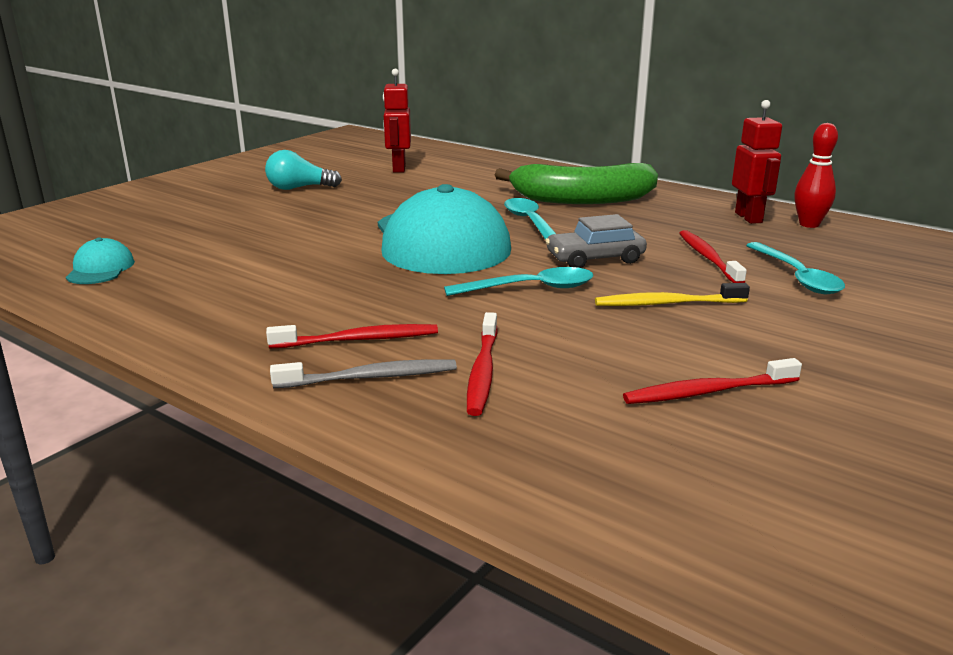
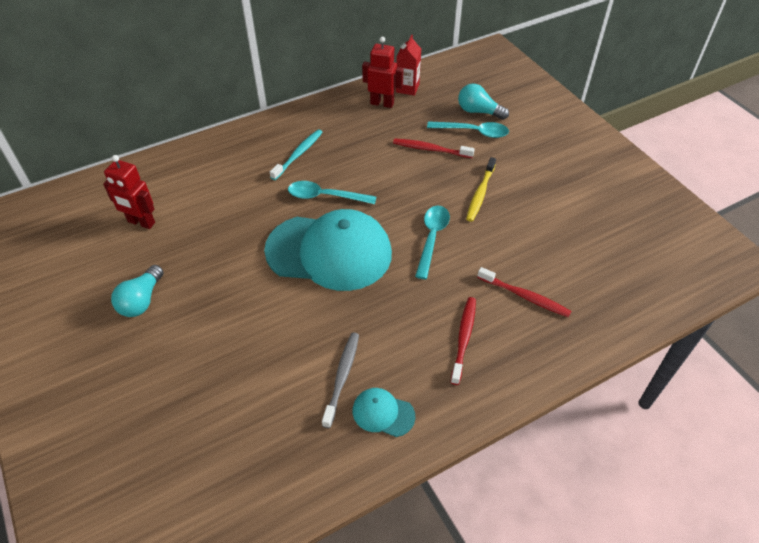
camera: 65 degrees left, 25 degrees up
(100, 269) = (256, 472): turquoise cap -> turquoise cap (383, 413)
(369, 377) = (512, 346): grey toothbrush -> grey toothbrush (342, 377)
(582, 199) = (298, 154): green banana -> turquoise toothbrush
(595, 258) = (404, 193): grey car -> none
(708, 392) = (576, 224): red toothbrush -> none
(809, 224) = (407, 88): red bowling pin -> red carton
(851, 273) = (478, 112): none -> turquoise light bulb

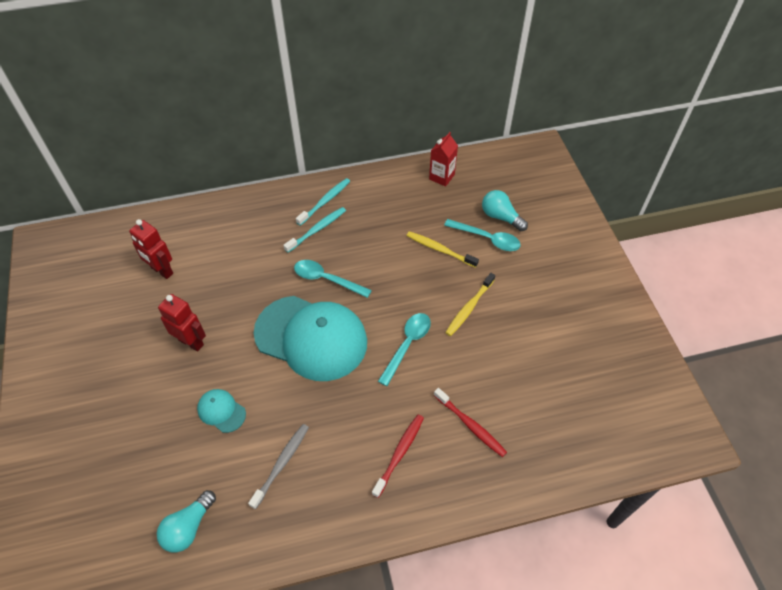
camera: 15 degrees right, 5 degrees up
(142, 300) = (140, 348): turquoise light bulb -> turquoise light bulb (188, 527)
(297, 129) = (325, 202): none -> turquoise toothbrush
(382, 103) = (412, 189): red robot -> red robot (191, 342)
(383, 413) = (304, 507): turquoise cap -> turquoise cap (221, 411)
(431, 149) = (440, 250): red toothbrush -> yellow toothbrush

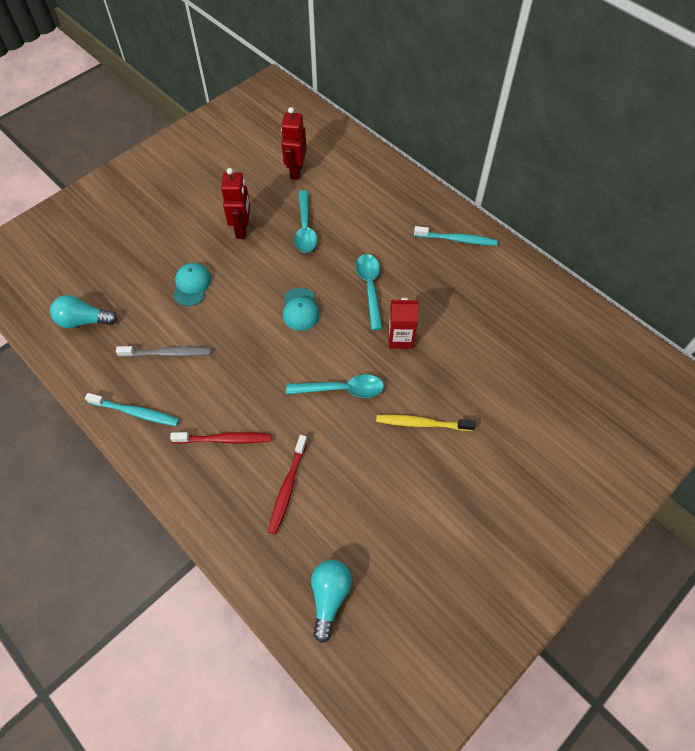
camera: 60 degrees right, 5 degrees up
(311, 338) = (300, 309): turquoise cap -> turquoise cap, size x0.42
(317, 230) = (419, 251): turquoise toothbrush -> turquoise toothbrush (135, 412)
(440, 250) = (474, 363): yellow toothbrush -> none
(441, 177) = (571, 319): red carton -> red carton (400, 338)
(487, 239) = (522, 400): turquoise spoon -> turquoise spoon (305, 228)
(501, 217) = (563, 400): turquoise light bulb -> turquoise light bulb (329, 597)

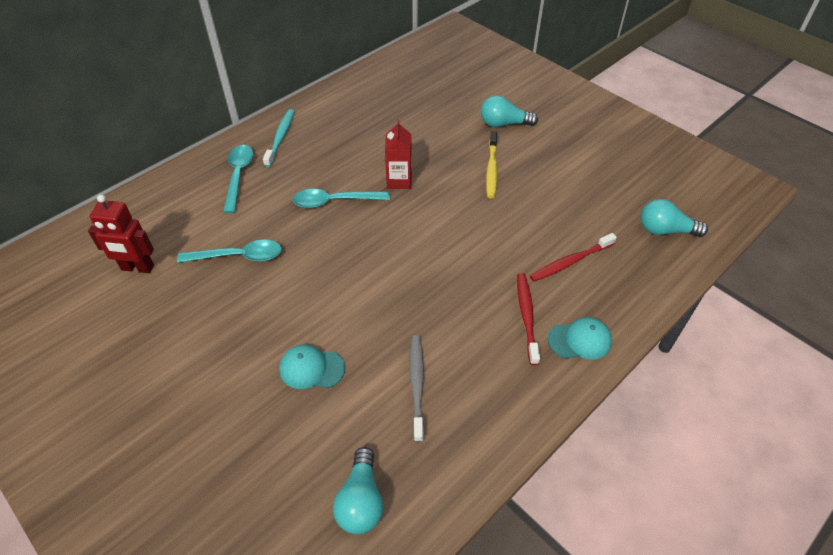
camera: 90 degrees left, 10 degrees down
(135, 412) = (502, 410): turquoise toothbrush -> none
(242, 229) = (225, 320): red robot -> none
(288, 487) = (570, 261): red toothbrush -> red toothbrush turned 135 degrees clockwise
(300, 309) = (358, 258): turquoise cap -> turquoise cap (580, 340)
(342, 389) = (459, 223): turquoise spoon -> turquoise spoon (238, 176)
(503, 442) = (504, 124): none -> turquoise light bulb

